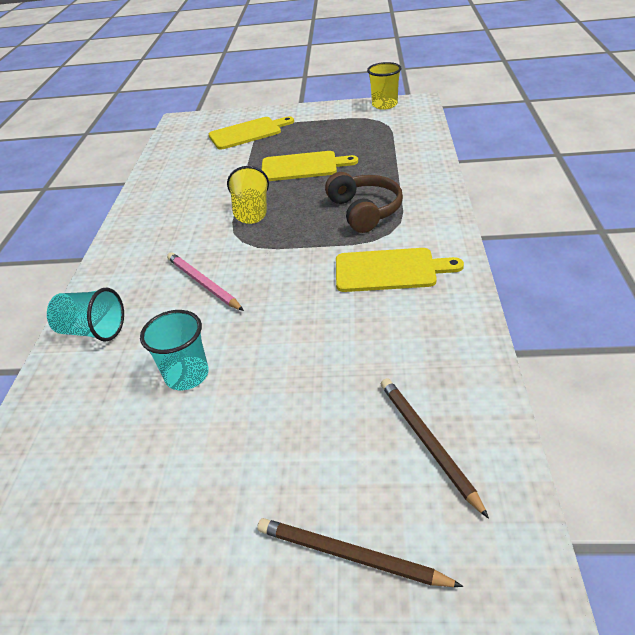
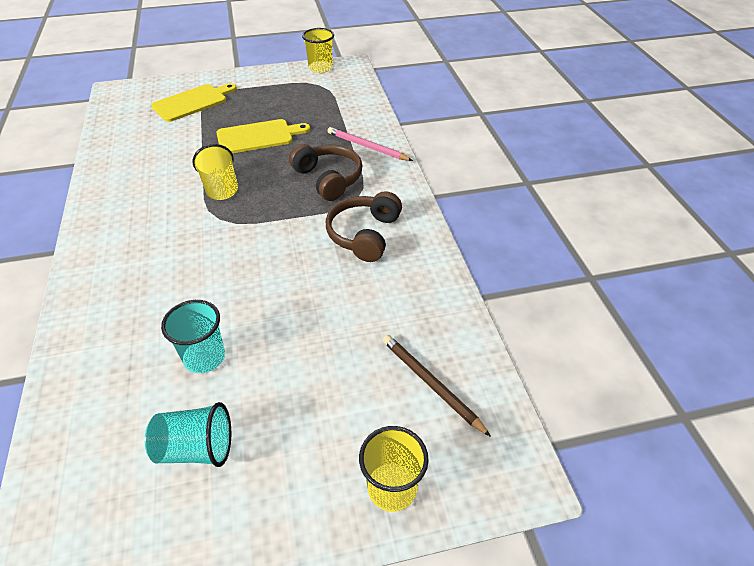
camera: 20 degrees left, 5 degrees up
(93, 330) = (93, 326): turquoise cup -> turquoise cup (196, 448)
(203, 283) = (193, 265): pink pencil -> pink pencil (367, 147)
(350, 556) = (392, 488): brown pencil -> yellow cup
(390, 270) = (364, 234): yellow cutting board -> brown headphones

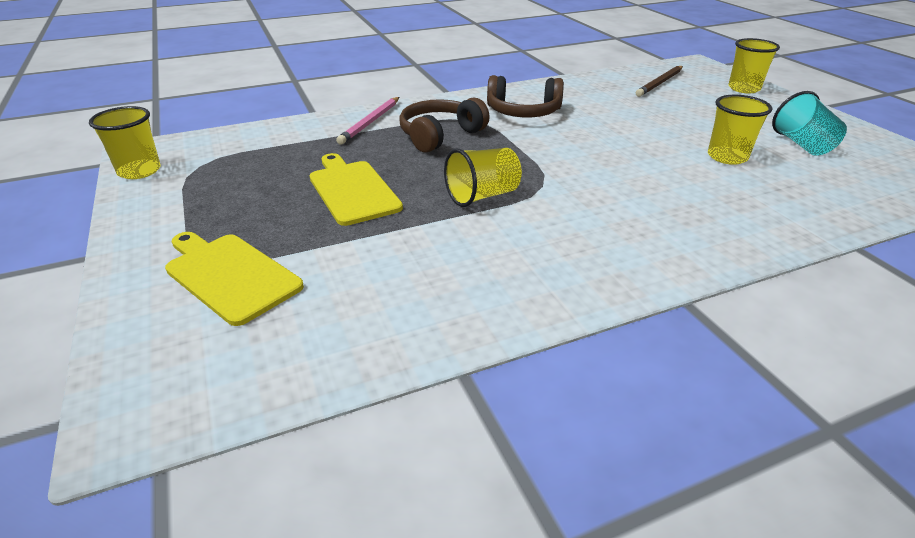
camera: 100 degrees left, 10 degrees down
(204, 357) = (727, 157): turquoise cup -> yellow cup

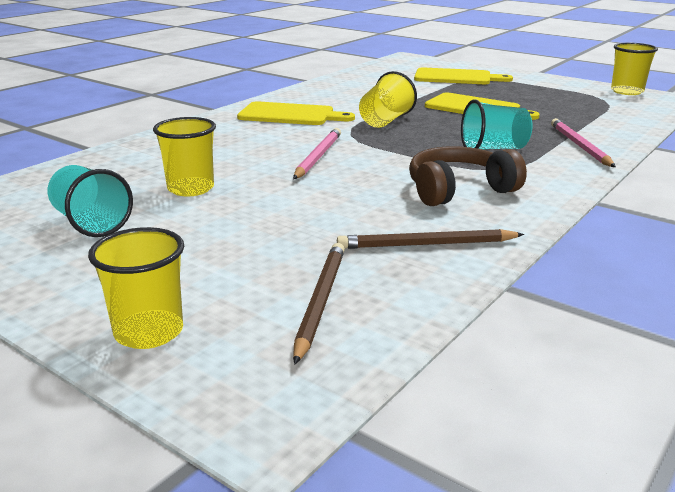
camera: 150 degrees right, 10 degrees down
(440, 135) = (493, 149): brown headphones -> turquoise cup
(585, 91) = (426, 244): none -> brown pencil
(585, 241) = (290, 115): none -> yellow cutting board
(600, 164) = (318, 156): none -> pink pencil

